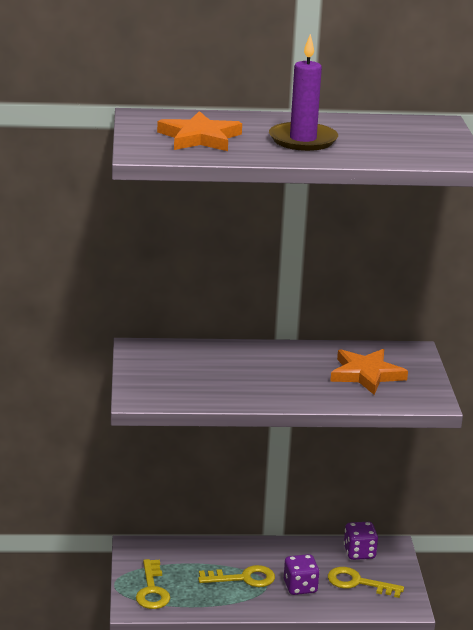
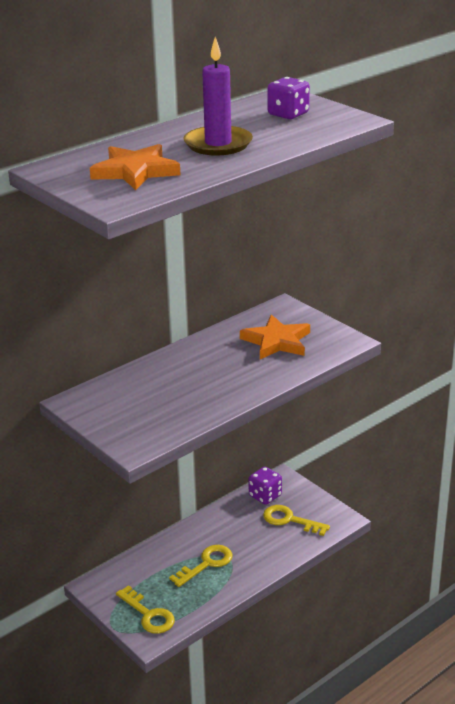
camera: 35 degrees left, 5 degrees up
(300, 587) = (254, 547): purple dice -> purple dice (288, 114)
(358, 583) = (290, 520): yellow key -> yellow key turned 45 degrees clockwise

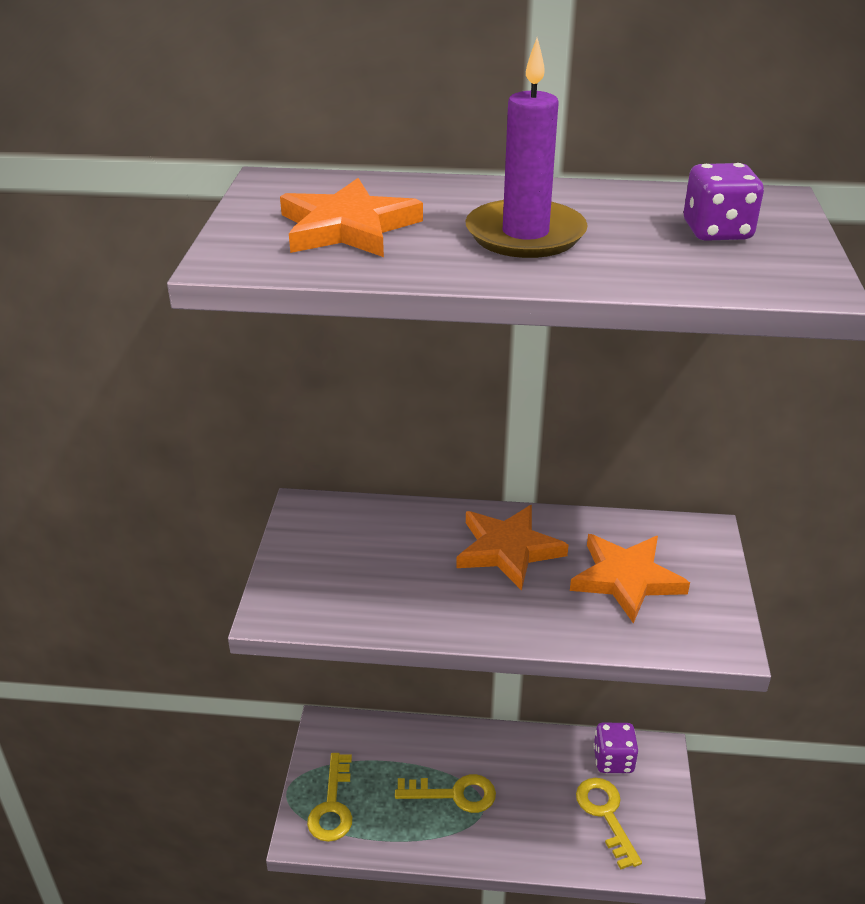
camera: 45 degrees right, 5 degrees up
(207, 360) = (508, 549): none -> orange star

